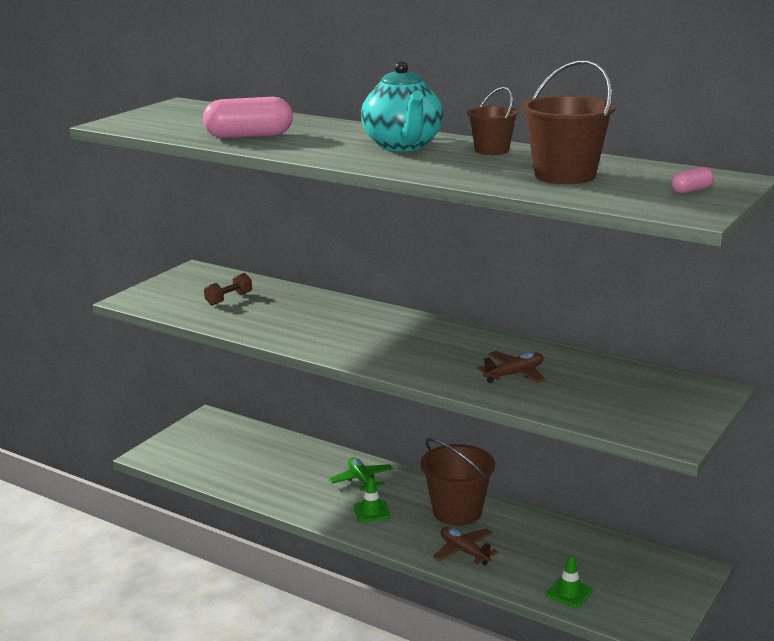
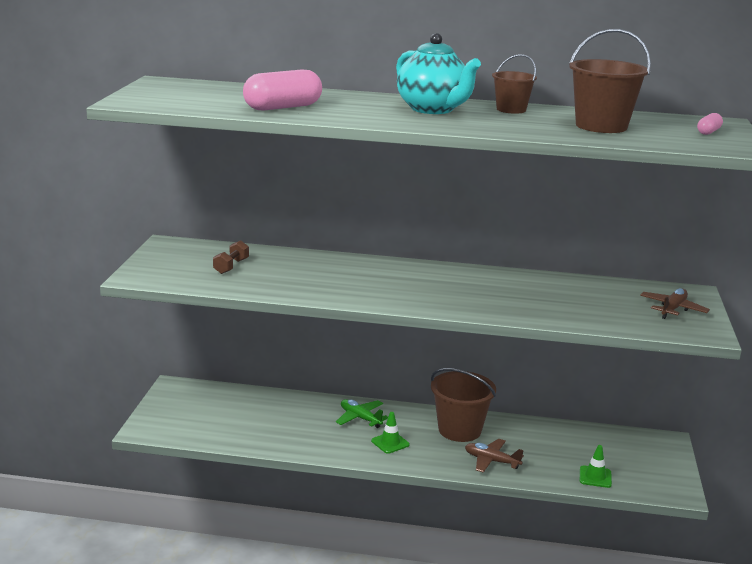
camera: 25 degrees left, 0 degrees up
(514, 374) = (542, 300): brown plane -> brown plane (672, 309)

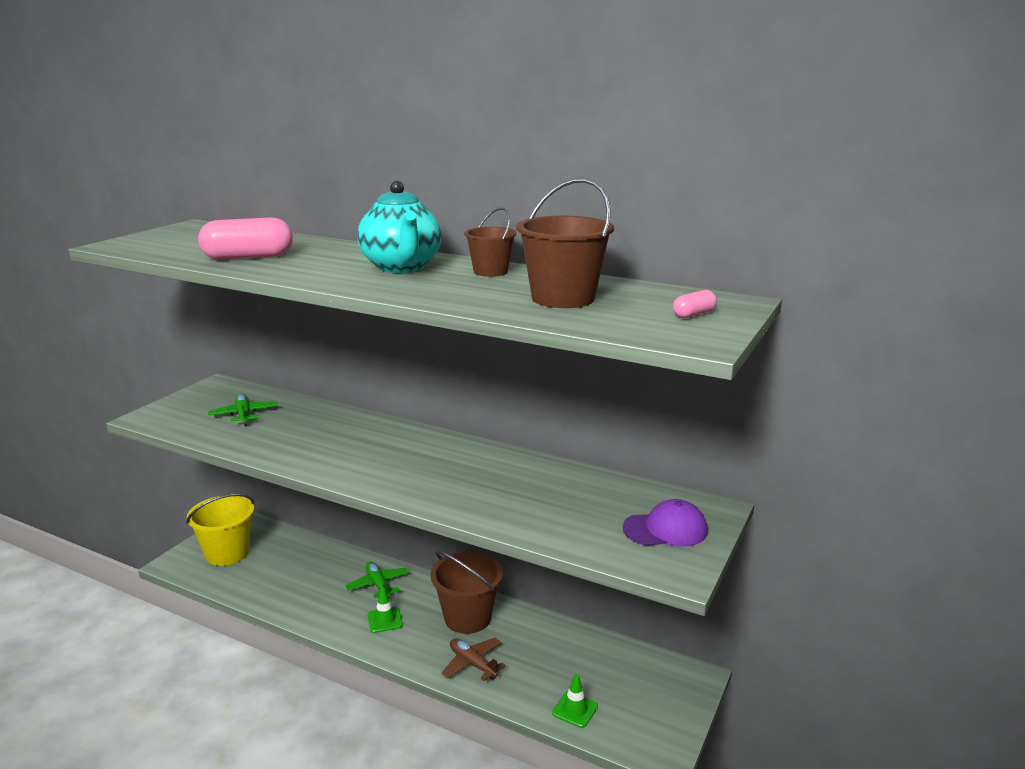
camera: 20 degrees right, 0 degrees up
(191, 414) = (227, 553): none -> yellow bucket
(231, 266) = (244, 415): brown dumbbell -> green plane
(672, 309) = (665, 529): brown plane -> purple cap

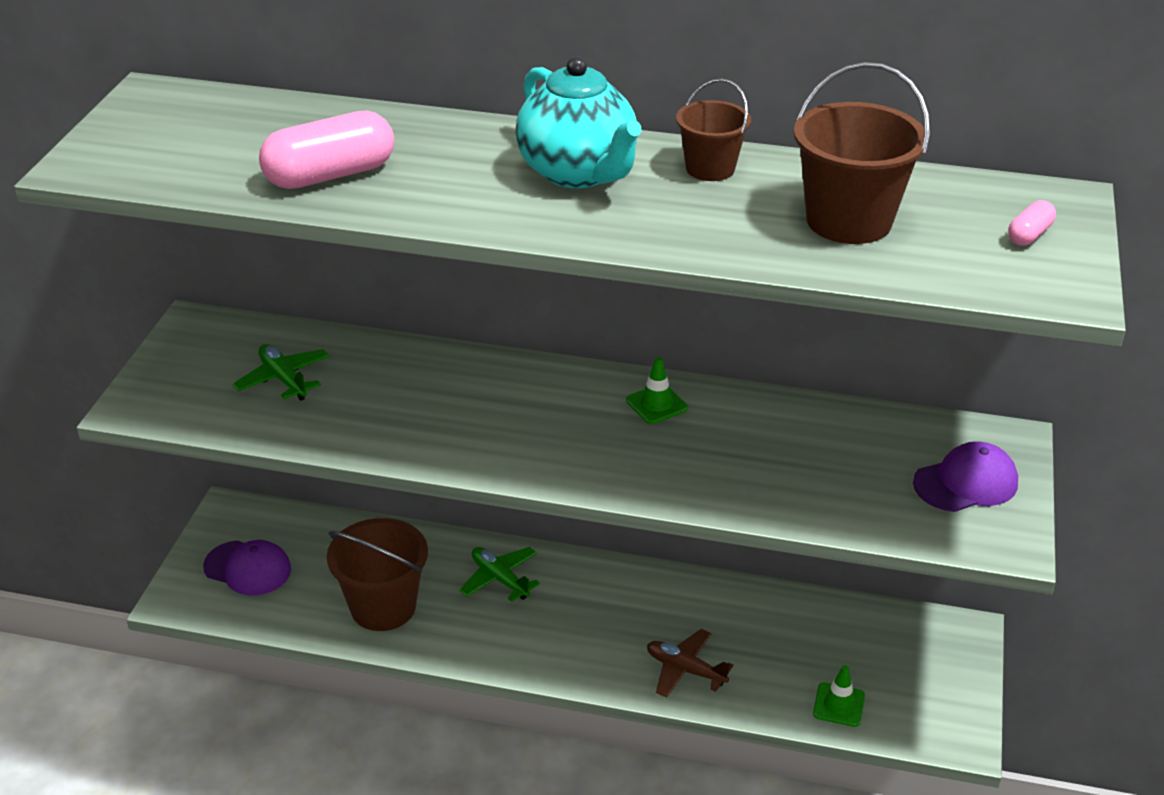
camera: 15 degrees left, 15 degrees up
(227, 553) = (248, 568): yellow bucket -> purple cap
(385, 620) = (537, 630): green traffic cone -> green traffic cone (656, 404)
(467, 618) = (647, 605): brown bucket -> brown bucket (383, 607)

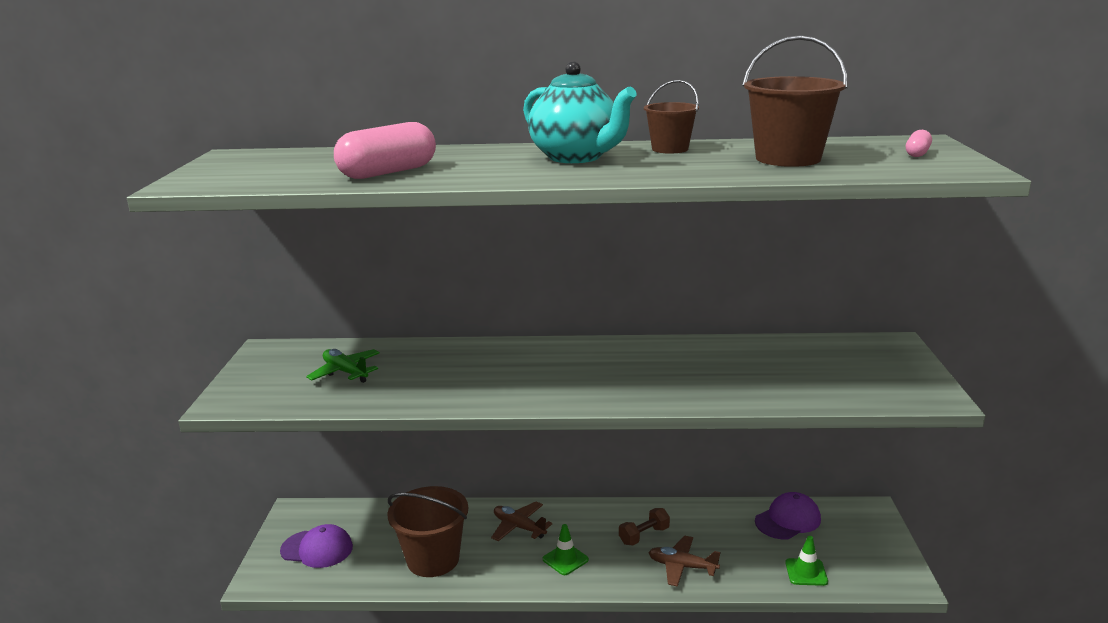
camera: 10 degrees left, 15 degrees down
(499, 579) = (519, 527): green plane -> brown plane
(653, 618) = (644, 536): none -> brown dumbbell
(656, 404) = (636, 353): green traffic cone -> green traffic cone (565, 559)
(966, 483) = (882, 368): purple cap -> purple cap (788, 520)

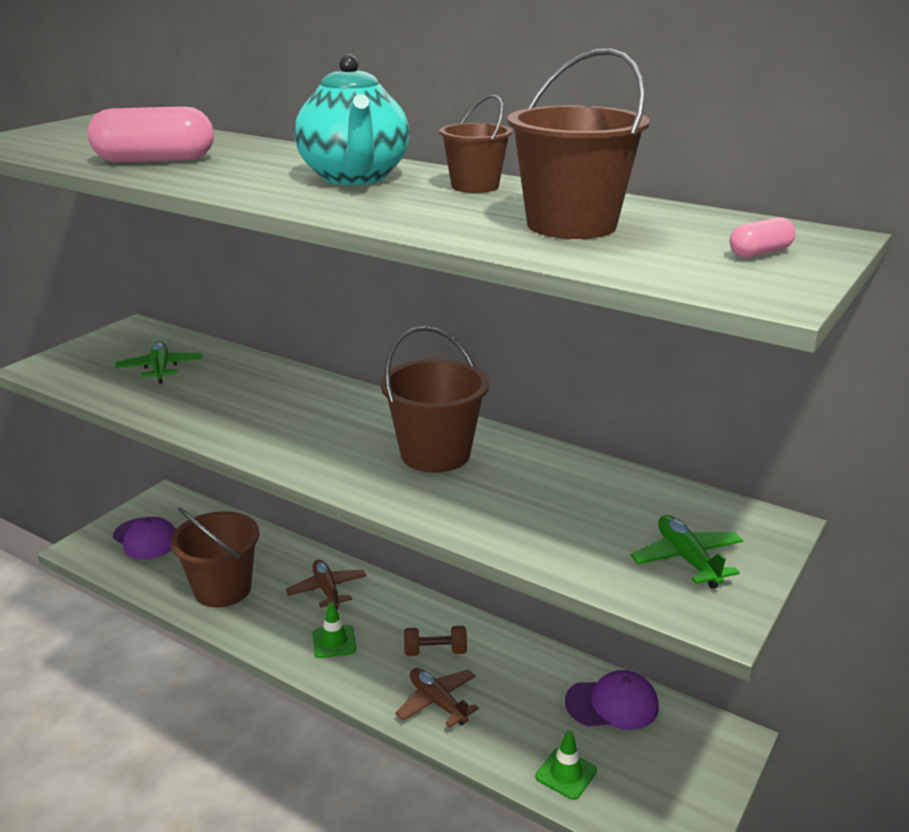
camera: 30 degrees right, 5 degrees up
(651, 365) = (435, 454): none -> brown bucket
(881, 374) = (687, 559): none -> green plane

